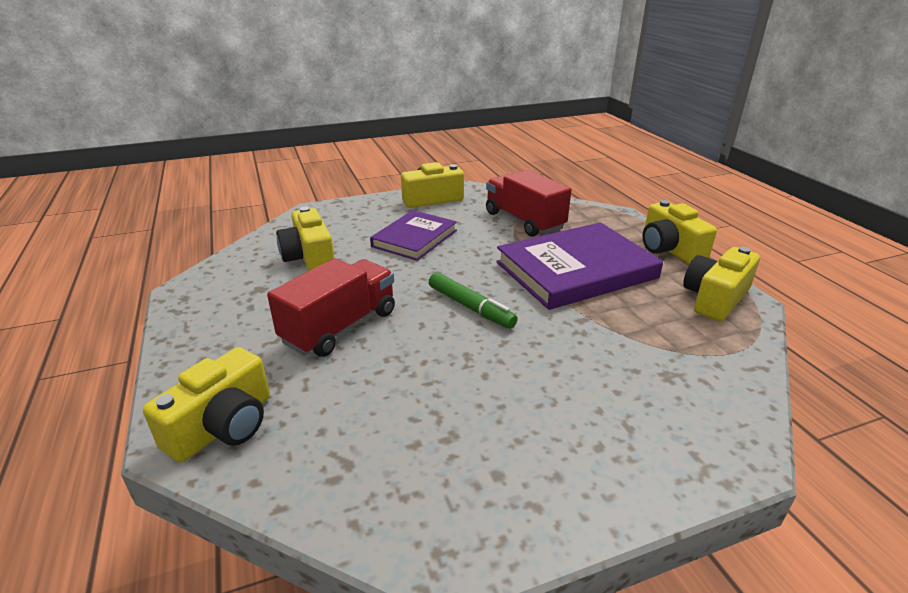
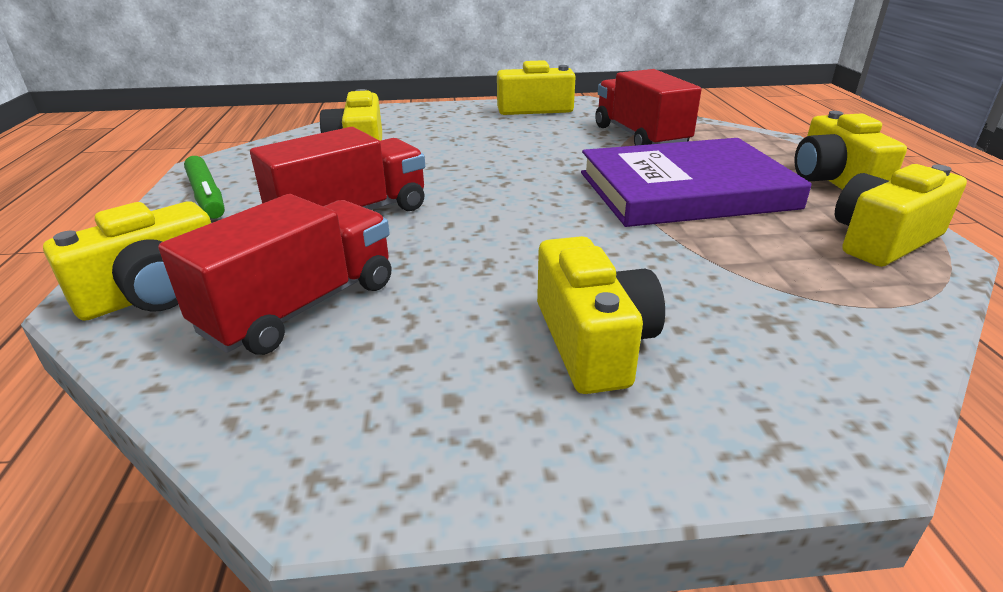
camera: 15 degrees right, 0 degrees up
(349, 419) = (300, 307): none -> red truck
(414, 238) = (492, 142): purple book -> none
(470, 307) = (522, 213): green marker -> green marker (207, 196)
(568, 412) = (592, 341): none -> yellow camera

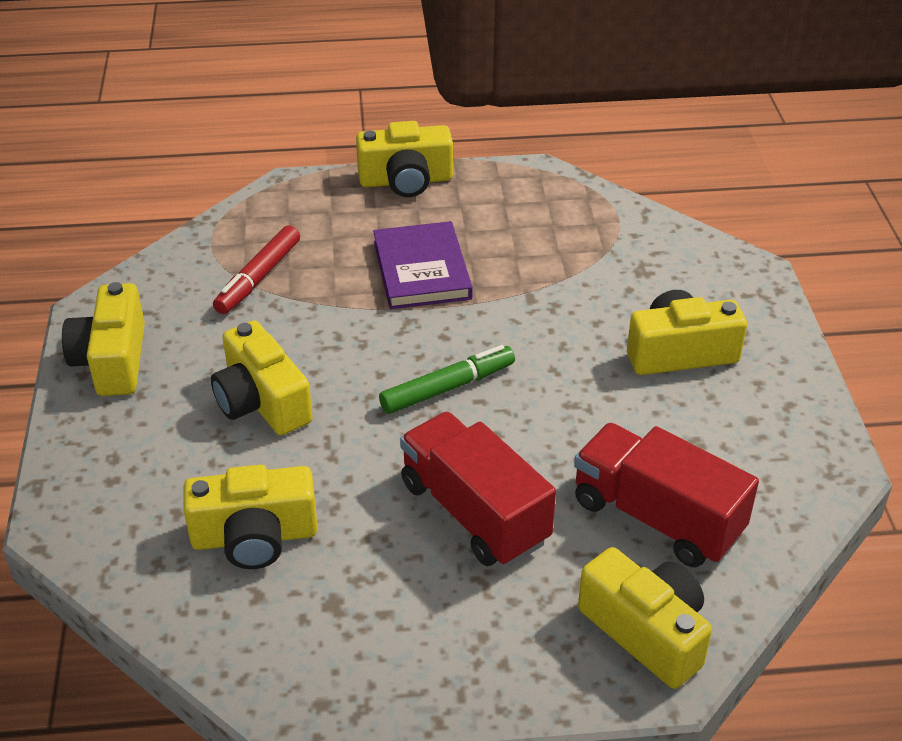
camera: 90 degrees left, 10 degrees up
(207, 196) = (412, 668): green marker -> green marker (447, 388)
(640, 137) = (258, 278): red truck -> red marker
(685, 190) = (422, 270): purple book -> purple book, size x0.63
(883, 240) = (524, 191): yellow camera -> yellow camera (262, 401)

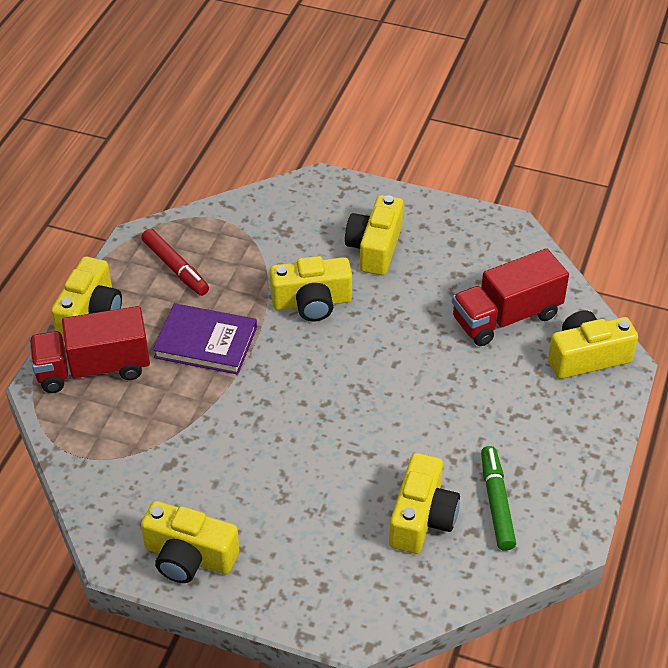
camera: 65 degrees left, 5 degrees up
(258, 278) = (149, 439): red marker -> red marker (175, 268)
(262, 401) = (292, 477): yellow camera -> yellow camera (312, 302)
(447, 388) = (339, 372): green marker -> green marker (496, 503)
(474, 512) = (459, 399): red truck -> red truck (93, 369)

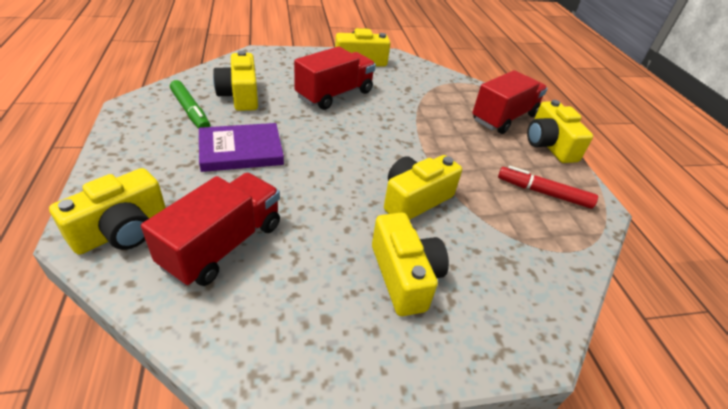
camera: 145 degrees right, 5 degrees down
(206, 342) = (459, 149): purple book -> purple book (241, 150)
(289, 481) = (334, 95): none -> red truck

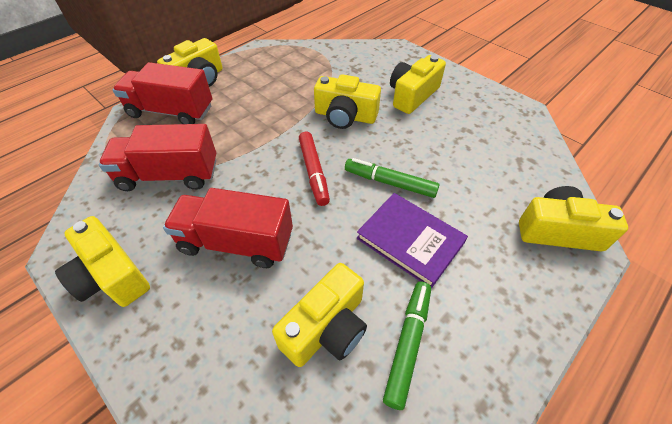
camera: 120 degrees left, 10 degrees up
(223, 245) = (494, 173): red truck -> red truck (169, 175)
(301, 174) = (390, 183): none -> green marker
(543, 193) = (270, 70): red marker -> red marker (314, 172)

